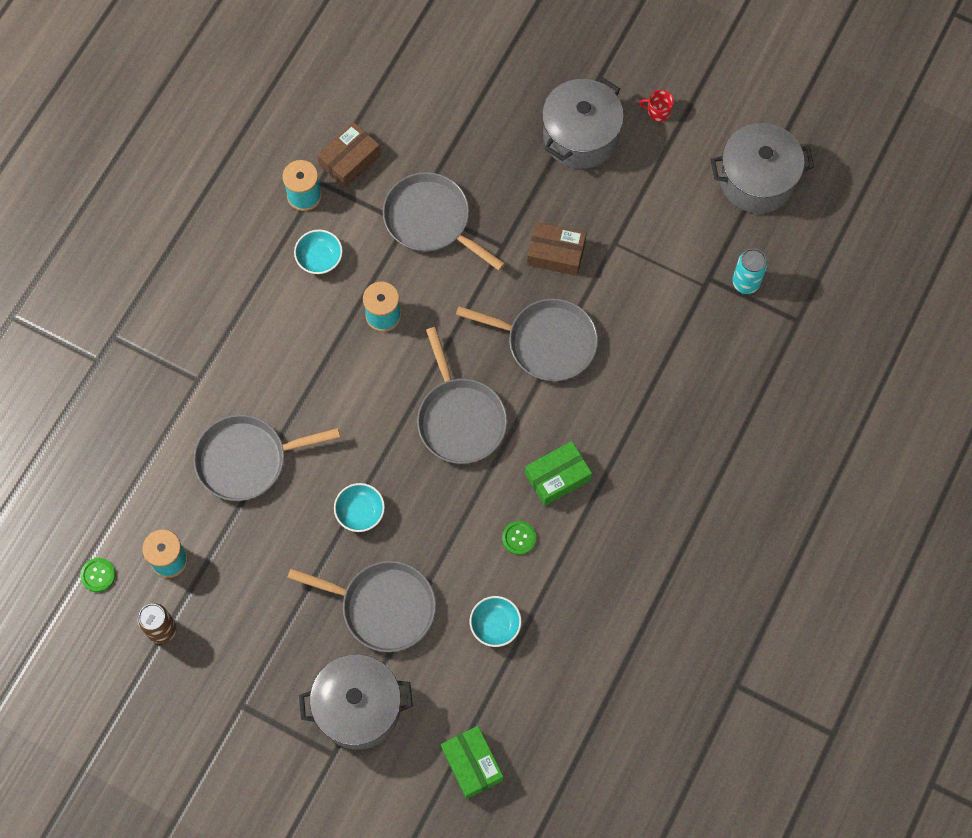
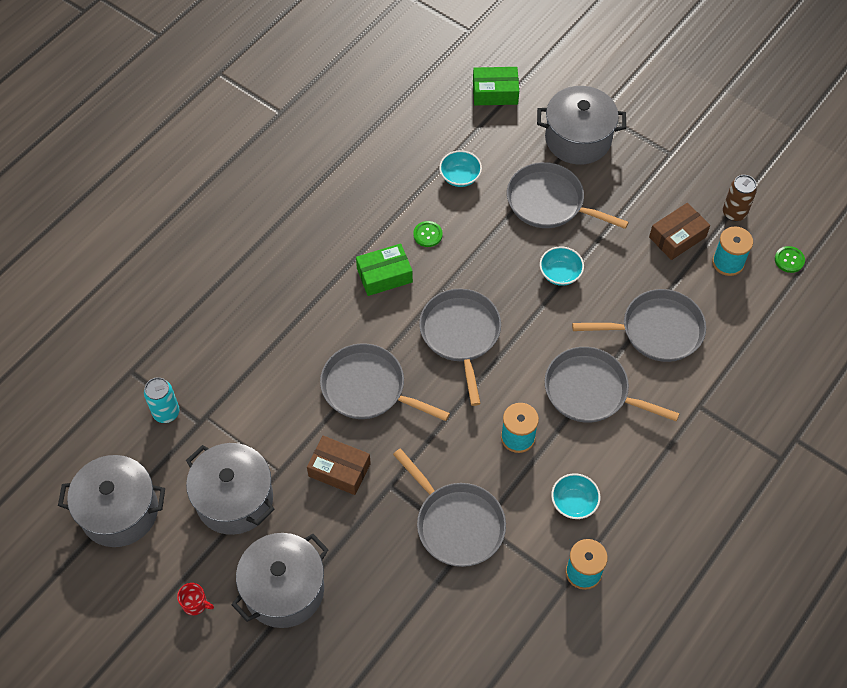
camera: 170 degrees left, 10 degrees down
(313, 377) = (590, 391): none -> grey pan
(349, 160) = (531, 603): brown box -> brown box (677, 237)
(472, 764) = (495, 92): green box -> green box turned 75 degrees counterclockwise
(650, 209) = (234, 499): none -> grey pot

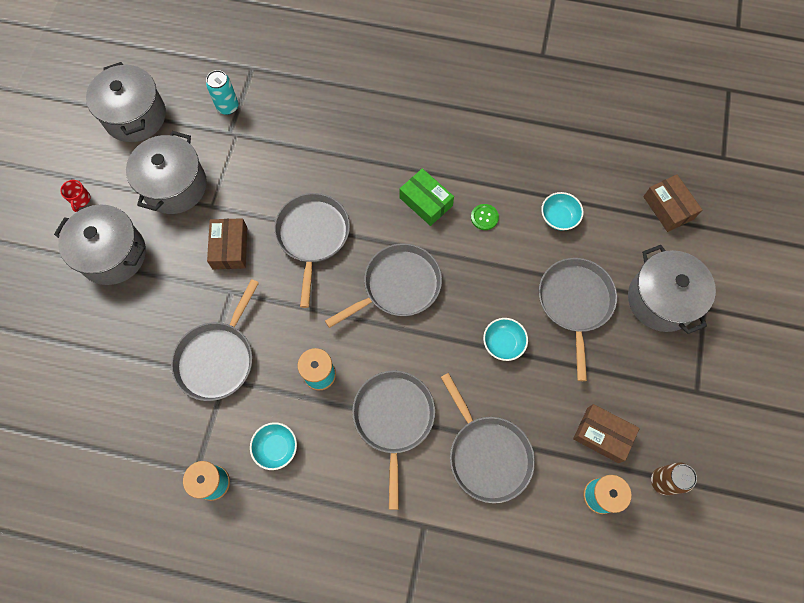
camera: 65 degrees right, 10 degrees up
(495, 92) = (668, 208): green box -> brown box
(789, 260) = (637, 558): green button -> none

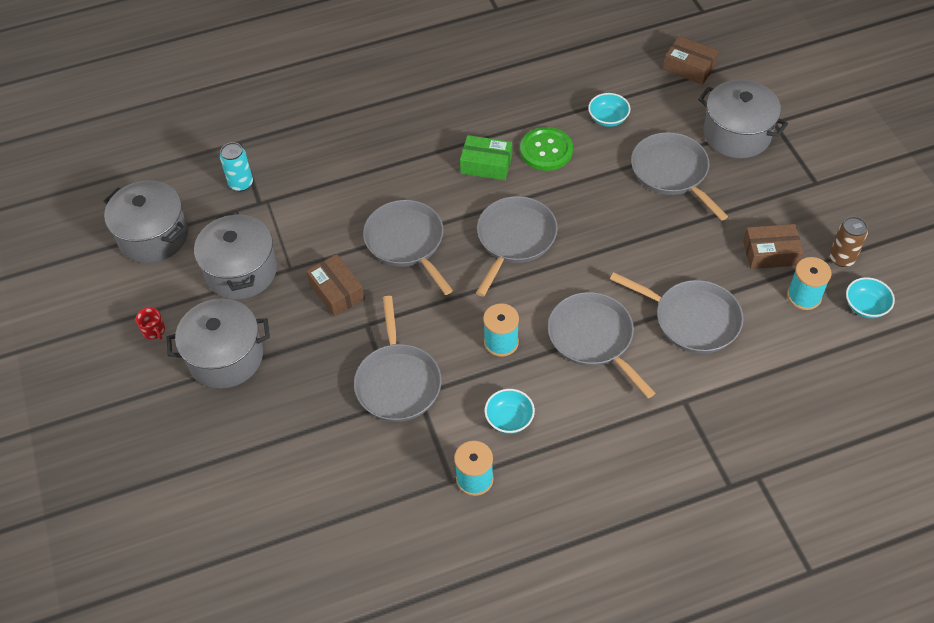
camera: 30 degrees left, 15 degrees down
(484, 217) = (546, 150): green button -> green button, size x1.86
(503, 343) = (638, 232): turquoise bowl -> turquoise bowl (865, 306)

